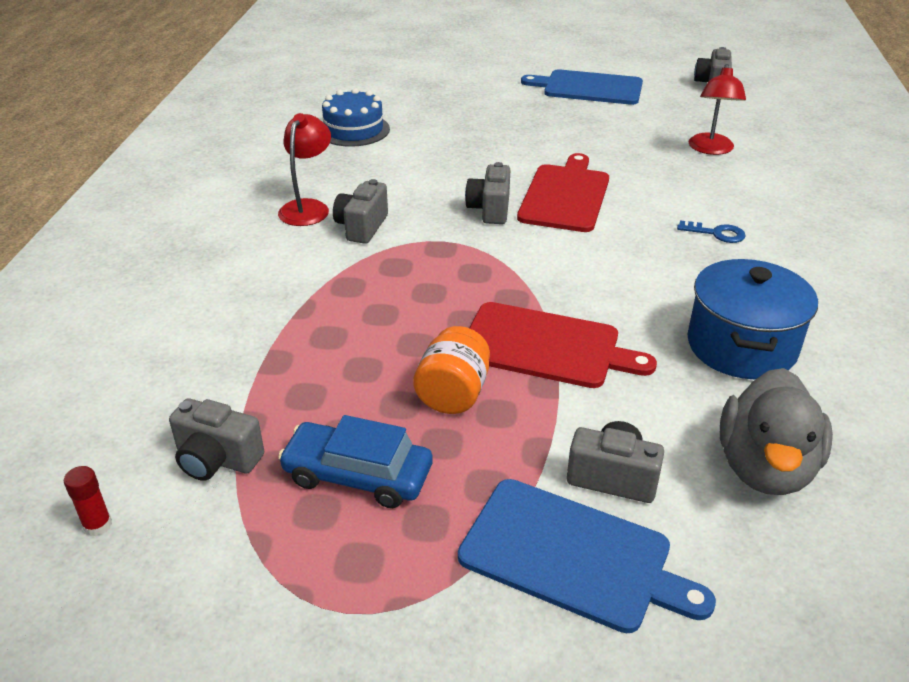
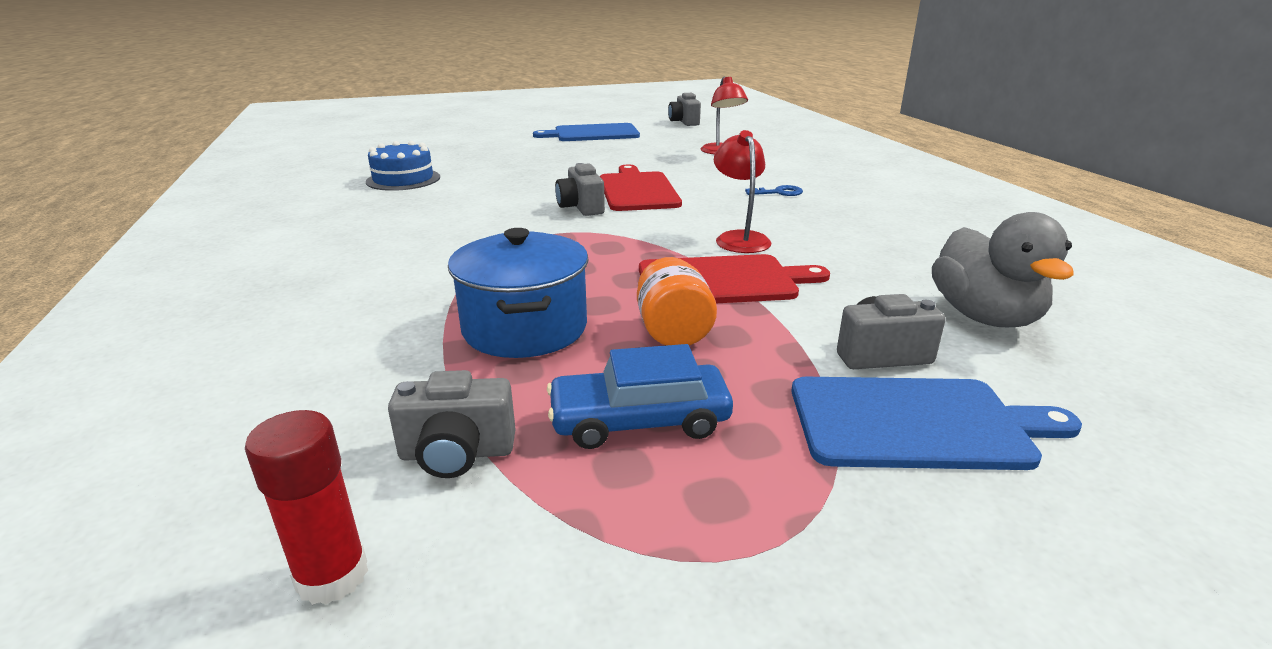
camera: 25 degrees left, 10 degrees down
(97, 525) = (332, 576): red glue stick -> red glue stick, size x1.63
(308, 207) = (398, 233): red lamp -> red lamp (739, 238)
(362, 227) = (468, 237): grey camera -> none
(741, 346) = (874, 249): blue pot -> blue pot (525, 328)

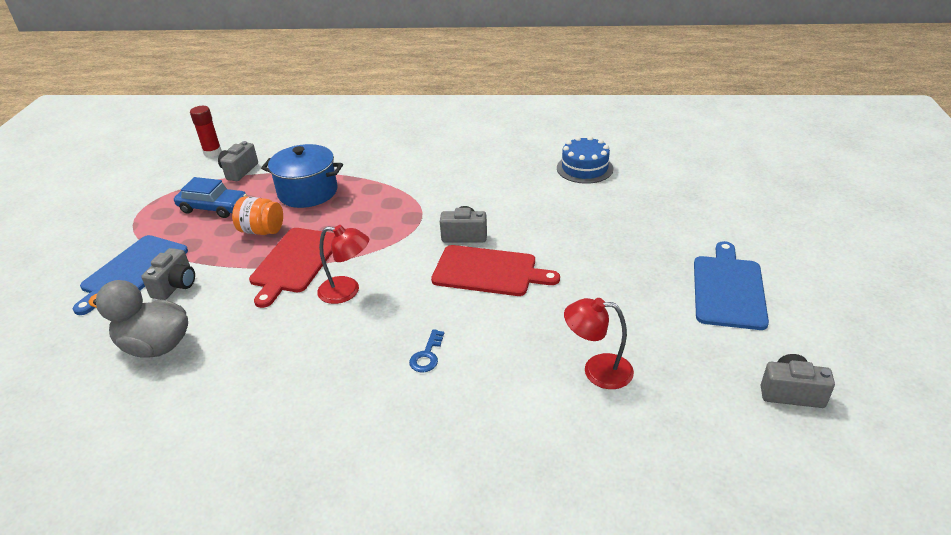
camera: 115 degrees right, 10 degrees up
(639, 420) = (213, 207): blue car -> blue car turned 90 degrees clockwise

